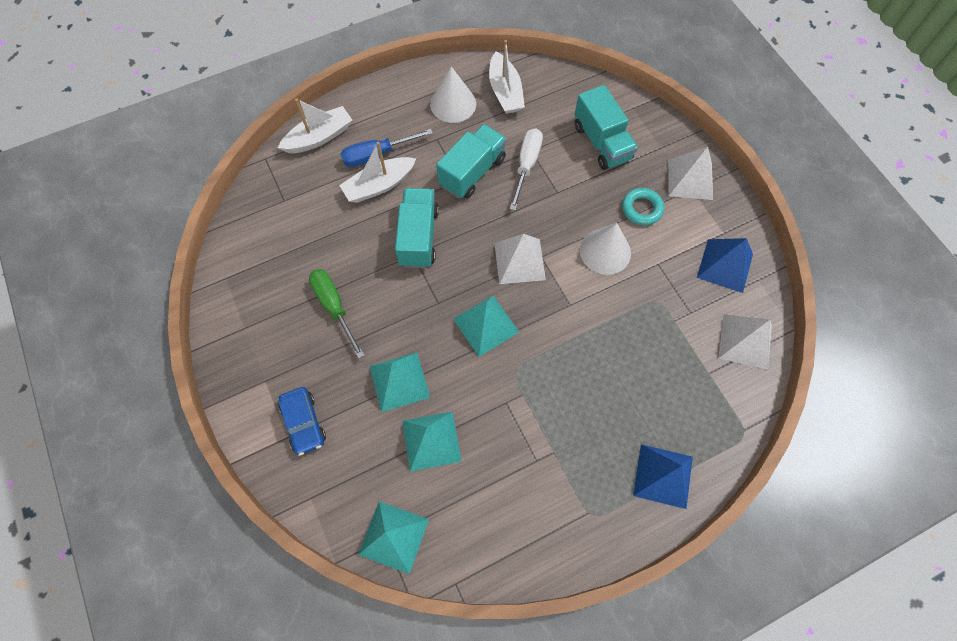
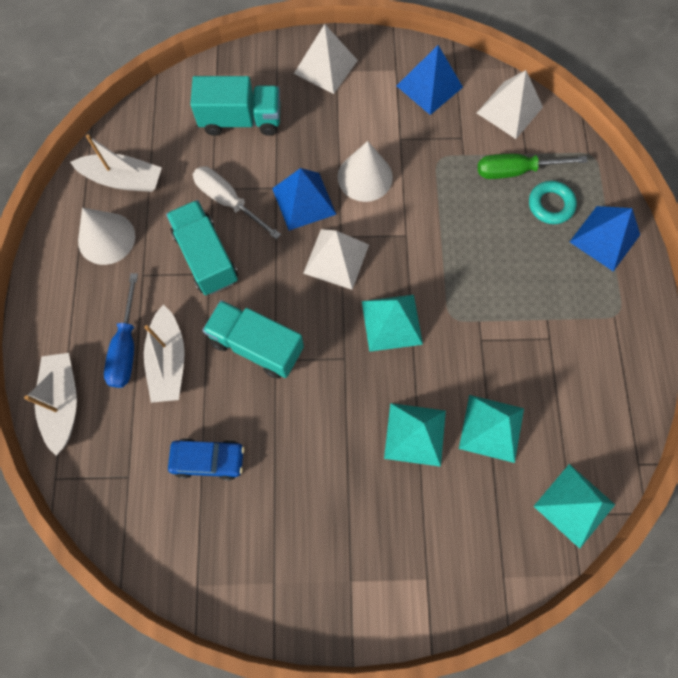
camera: 65 degrees left, 5 degrees up
(304, 423) = (419, 554): blue car -> blue car (208, 460)
(334, 307) = (297, 470): green screwdriver -> green screwdriver (515, 171)
(557, 216) = (304, 201): none -> blue pyramid
(641, 209) = (335, 123): turquoise ring -> turquoise ring (550, 205)

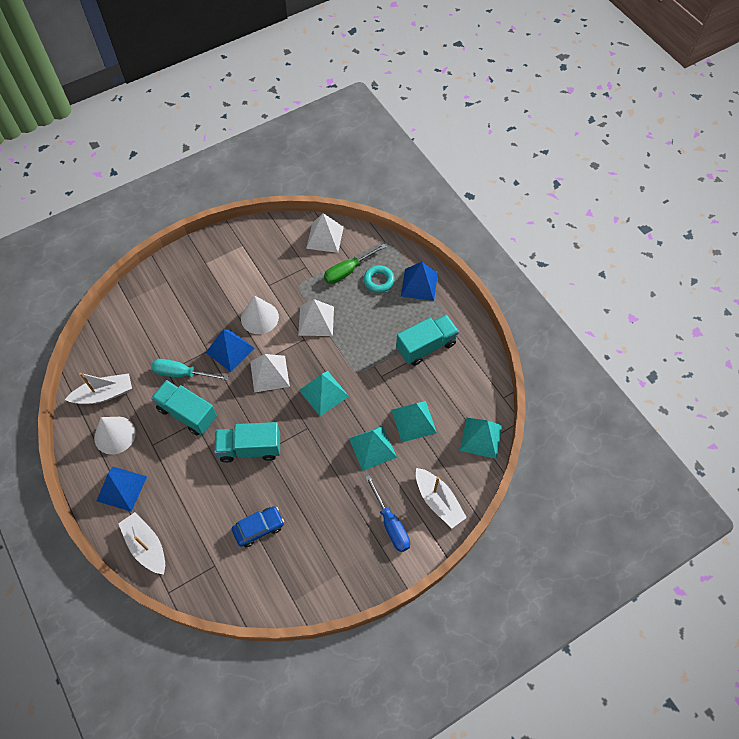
camera: 30 degrees left, 10 degrees down
(126, 347) = (167, 492): blue screwdriver -> blue screwdriver (390, 524)
(168, 361) = (200, 486): white boat -> white boat (438, 501)
(228, 201) = (182, 373): white screwdriver -> turquoise screwdriver
(241, 120) = (161, 321): turquoise truck -> turquoise truck (426, 346)
(325, 67) = (197, 264): white pyramid -> white pyramid (316, 321)
(429, 86) = (269, 246): blue pyramid -> blue pyramid (121, 488)

